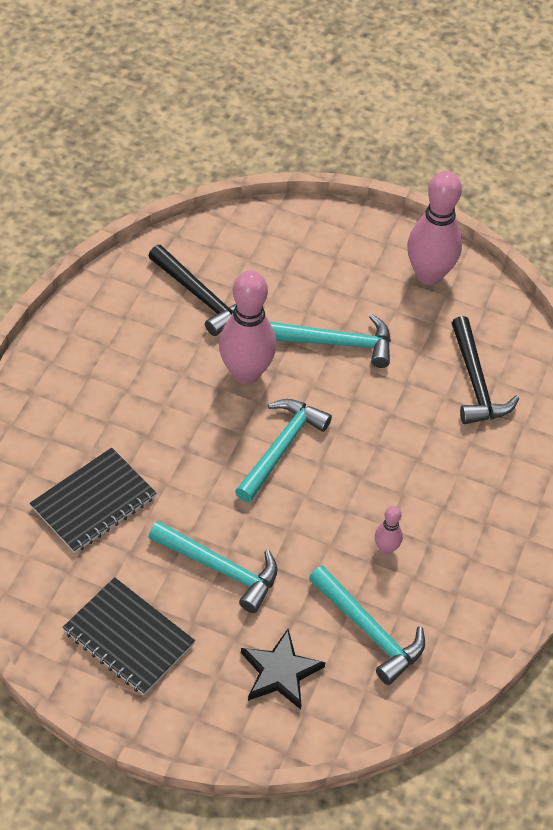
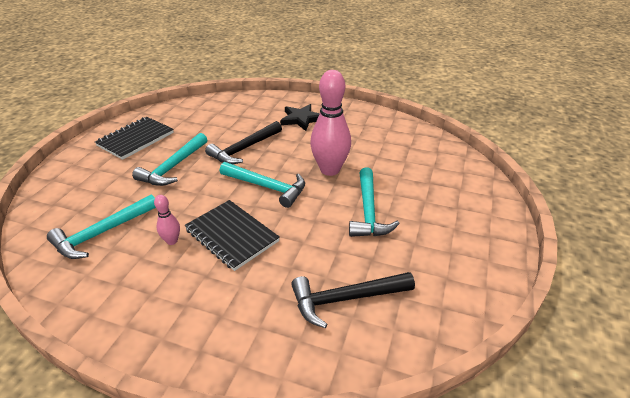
camera: 90 degrees right, 15 degrees down
(93, 502) = (228, 124): black notebook -> black notebook (232, 235)
(200, 296) = (391, 149): black hammer -> black hammer (244, 149)
(280, 672) = (88, 193): black star -> black star (301, 119)
(429, 275) = (465, 264): pink bowling pin -> none

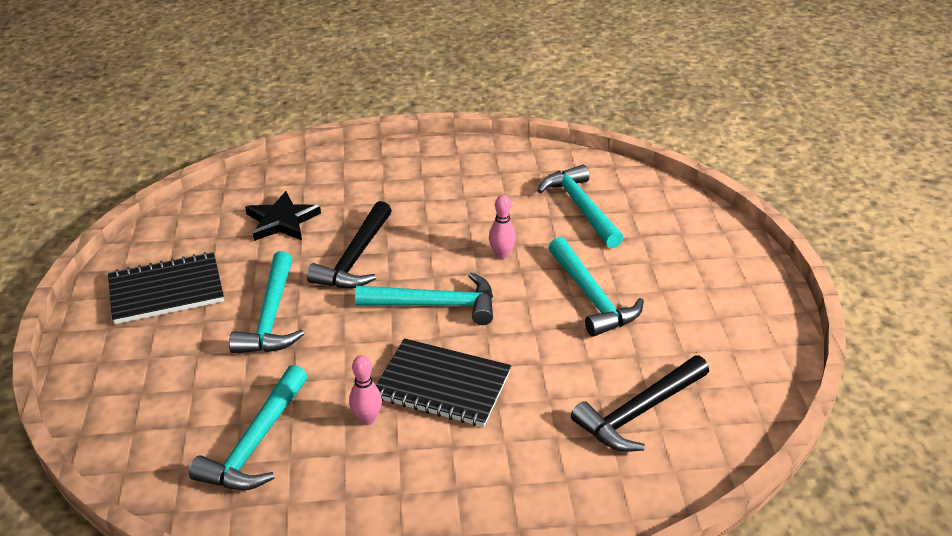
camera: 25 degrees left, 0 degrees up
(136, 139) = (166, 291): black notebook -> black notebook turned 60 degrees clockwise
(301, 119) = (402, 187): black star -> black star (282, 221)
(330, 170) = (501, 254): pink bowling pin -> pink bowling pin, size x0.46
(401, 156) = (581, 208): none -> turquoise hammer

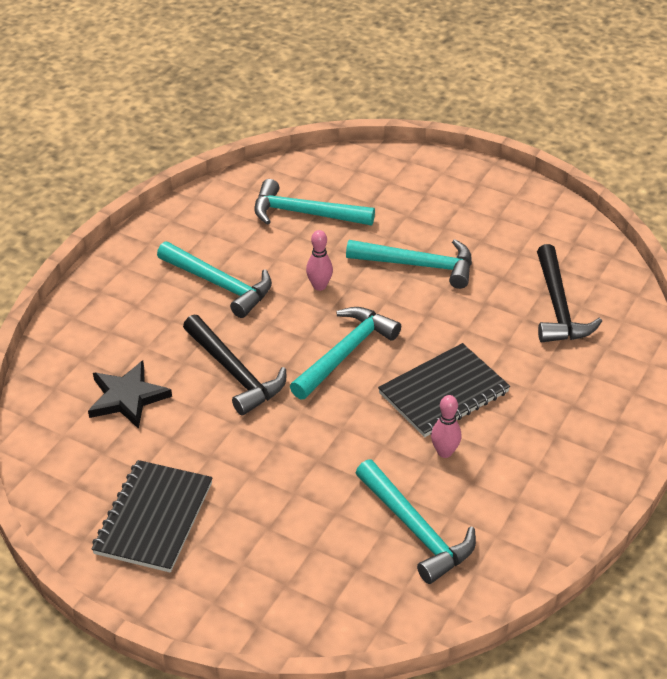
camera: 55 degrees left, 5 degrees up
(271, 316) = (263, 459): turquoise hammer -> turquoise hammer (219, 284)

